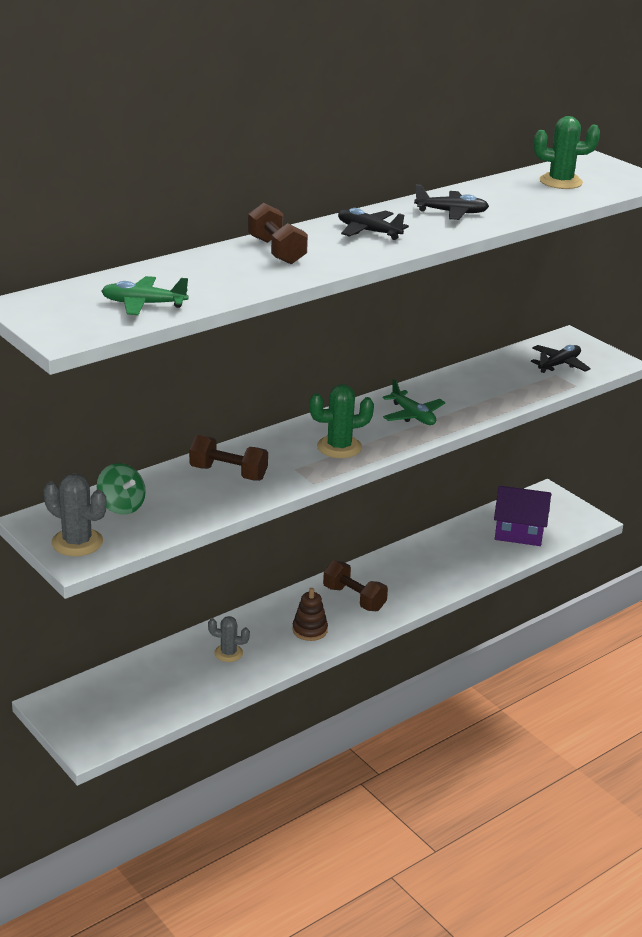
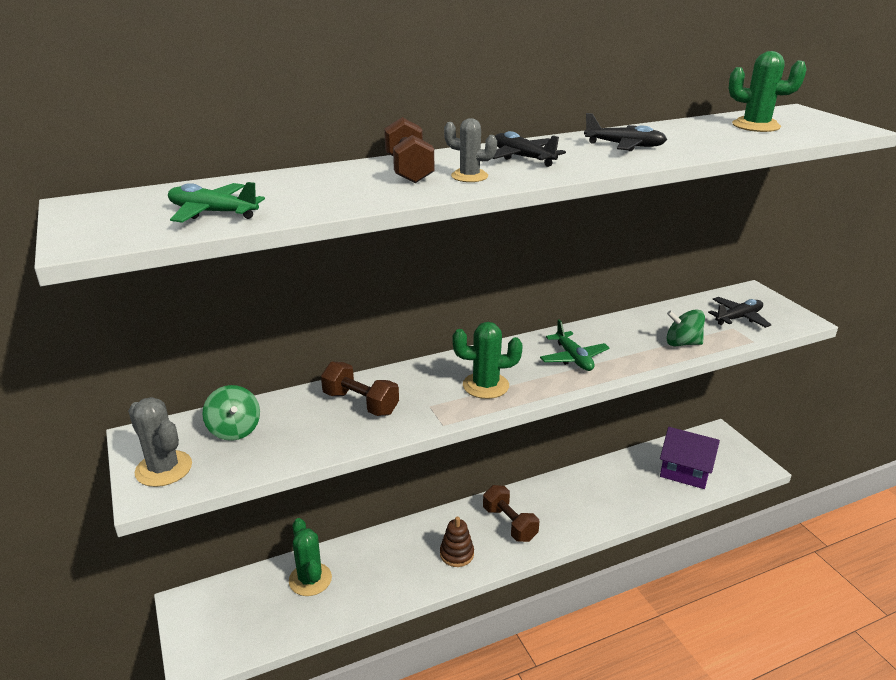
camera: 15 degrees right, 0 degrees up
(169, 669) = (310, 579): none -> green cactus
(228, 653) = (371, 569): grey cactus -> grey cactus (469, 176)
(511, 393) = (682, 343): none -> green spinning top

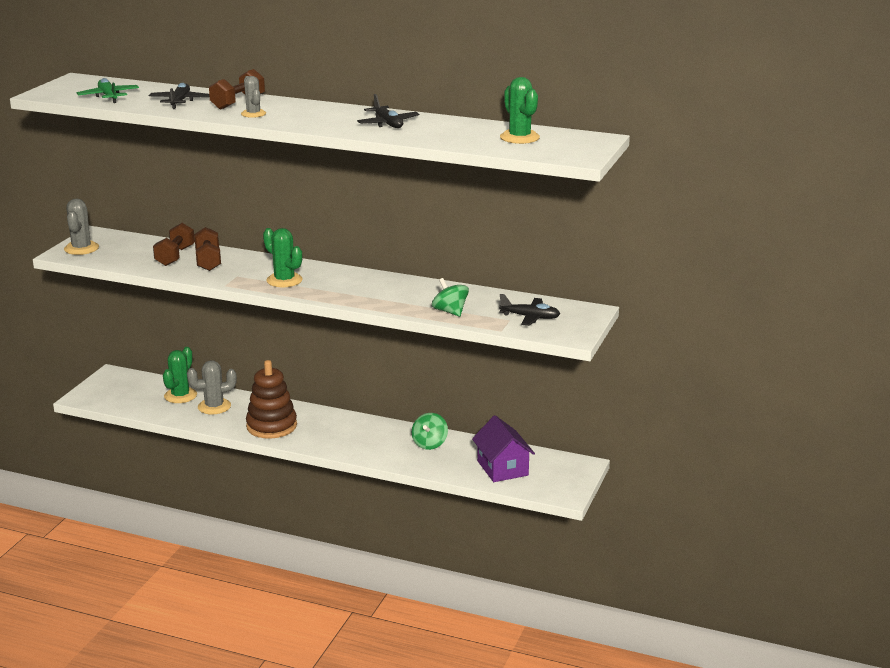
camera: 45 degrees right, 5 degrees down
(234, 430) = (134, 247): green spinning top -> green spinning top (429, 444)
(366, 569) = (214, 406): none -> grey cactus
(456, 554) = (271, 426): brown stacking toy -> brown stacking toy, size x1.78
(509, 524) = (328, 430): brown dumbbell -> brown dumbbell (175, 256)
(523, 158) = (310, 113): black plane -> black plane (180, 102)
(573, 358) = (363, 290): green plane -> none

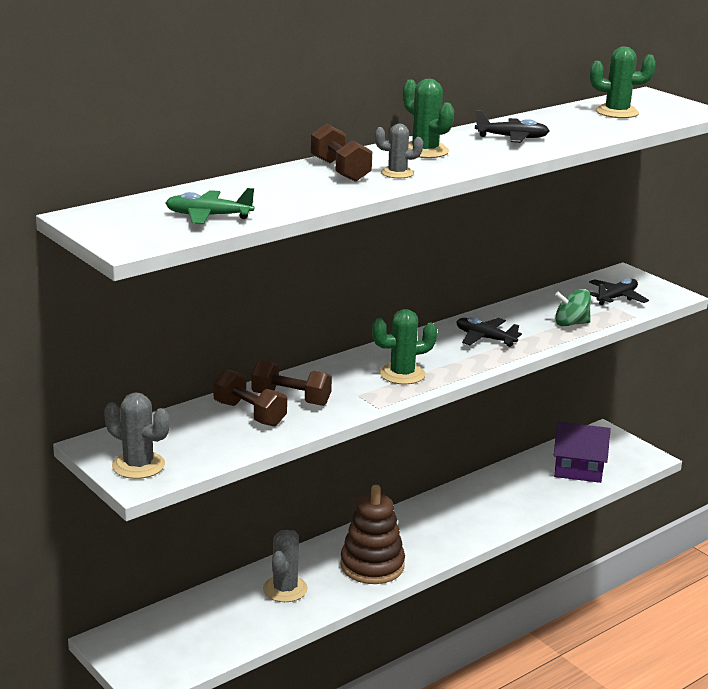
camera: 60 degrees left, 0 degrees up
(180, 102) = (293, 191): black plane -> black plane (485, 338)
(180, 396) = (230, 605): green cactus -> green cactus (425, 151)
(429, 444) = (498, 489): green spinning top -> none

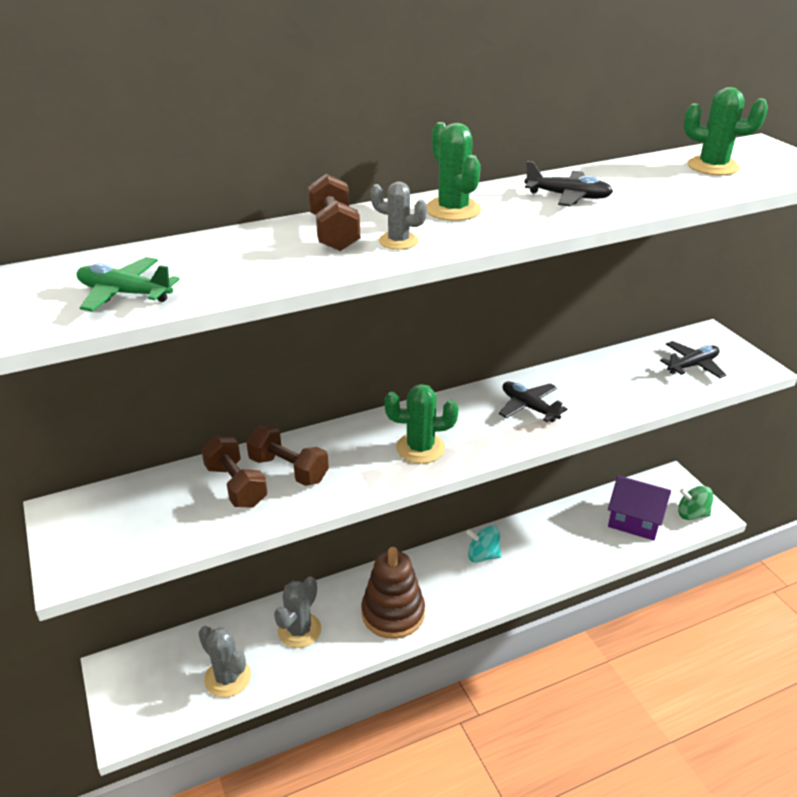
camera: 15 degrees right, 10 degrees up
(138, 465) = (84, 546): grey cactus -> grey cactus (227, 678)
(442, 512) = (483, 555): none -> turquoise spinning top
(571, 324) = (630, 396): green spinning top -> green spinning top (692, 514)

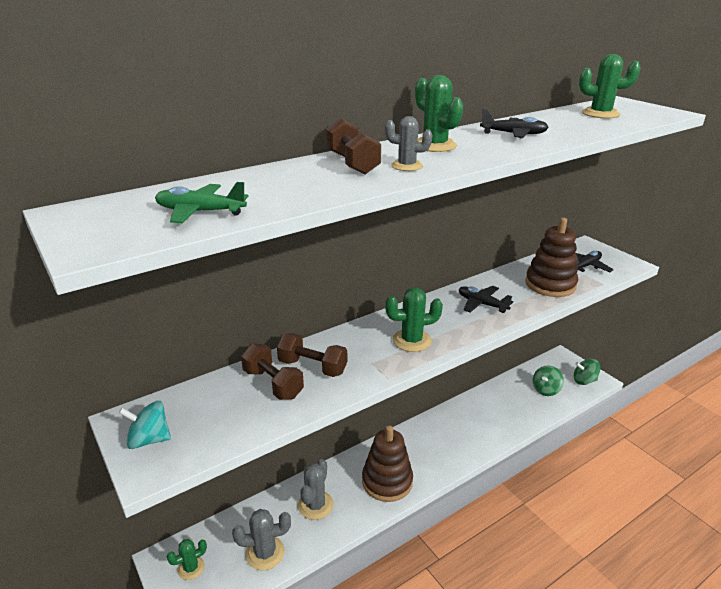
camera: 10 degrees left, 5 degrees down
(141, 682) = (191, 568): none -> green cactus
(227, 678) = (265, 553): grey cactus -> grey cactus turned 45 degrees counterclockwise
(483, 555) = (443, 428): turquoise spinning top -> turquoise spinning top (149, 440)
(631, 388) = (550, 284): none -> brown stacking toy
(635, 520) = (546, 390): purple house -> green spinning top

